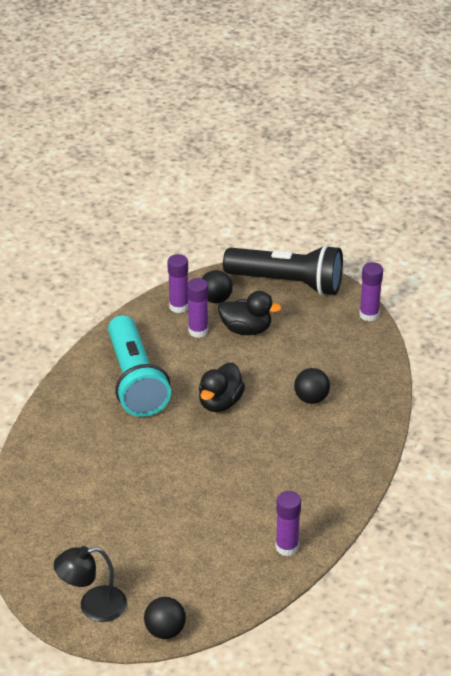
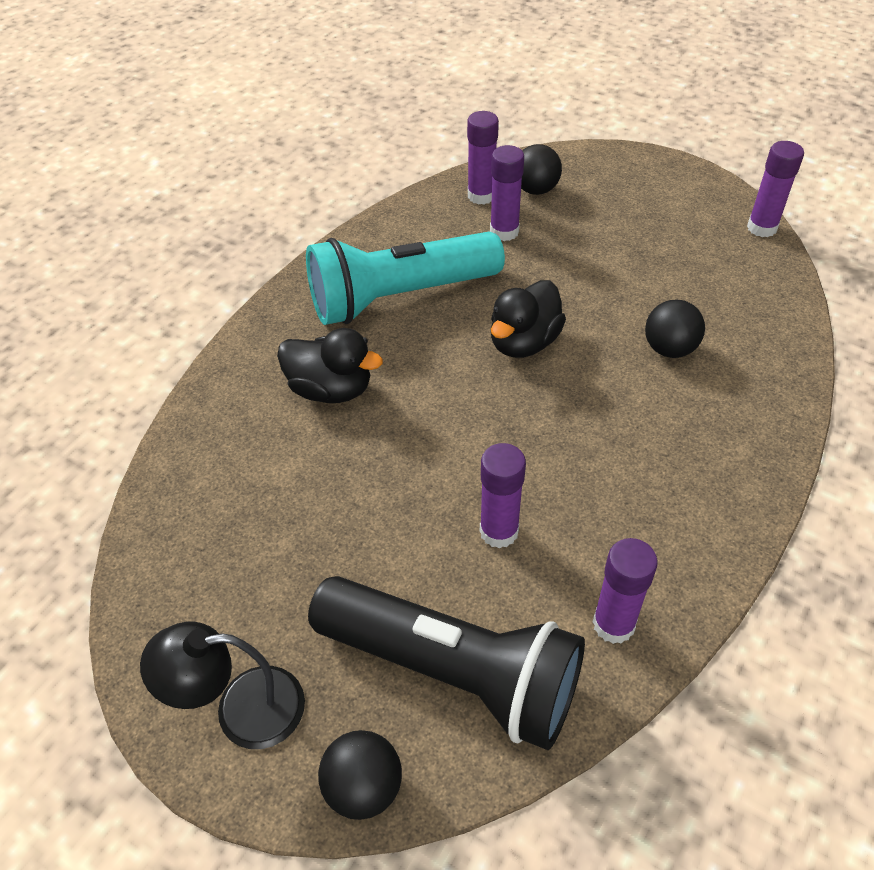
camera: 10 degrees right, 10 degrees up
(135, 381) = (399, 297): turquoise flashlight -> turquoise flashlight turned 75 degrees clockwise
(218, 509) = (499, 531): none -> purple glue stick
(246, 329) = (575, 235): black duck -> black duck (331, 389)
(287, 283) = (641, 175): black flashlight -> black flashlight (453, 672)

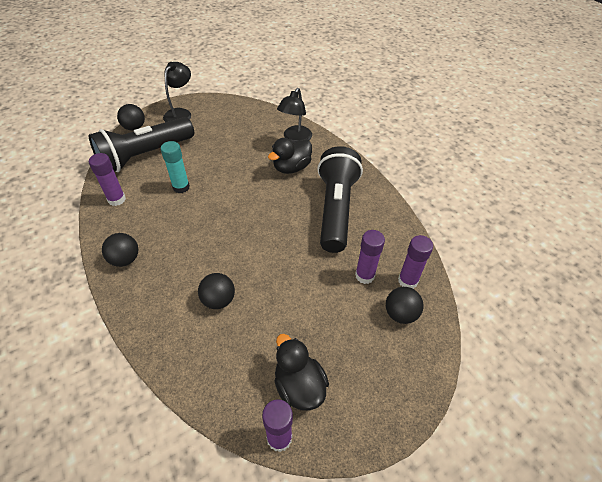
camera: 115 degrees right, 0 degrees up
(234, 422) = (295, 139): none -> black lamp
(399, 297) = (336, 209): turquoise flashlight -> black flashlight
(499, 531) = (181, 187): purple glue stick -> turquoise glue stick
(524, 342) = (270, 241): black duck -> black duck (299, 386)
(715, 503) = (125, 259): none -> black ball

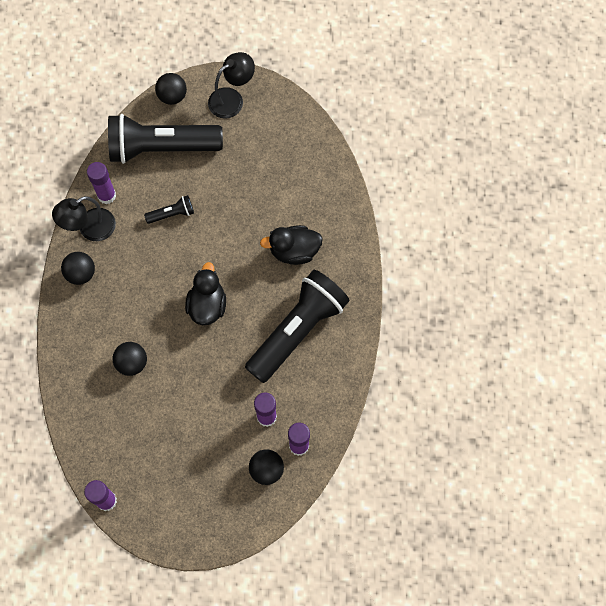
camera: 35 degrees right, 20 degrees up
(181, 187) = (172, 214): turquoise glue stick -> black flashlight
(295, 139) = (327, 211): black lamp -> black lamp (90, 229)
(299, 386) = (145, 474): black duck -> black duck (207, 305)

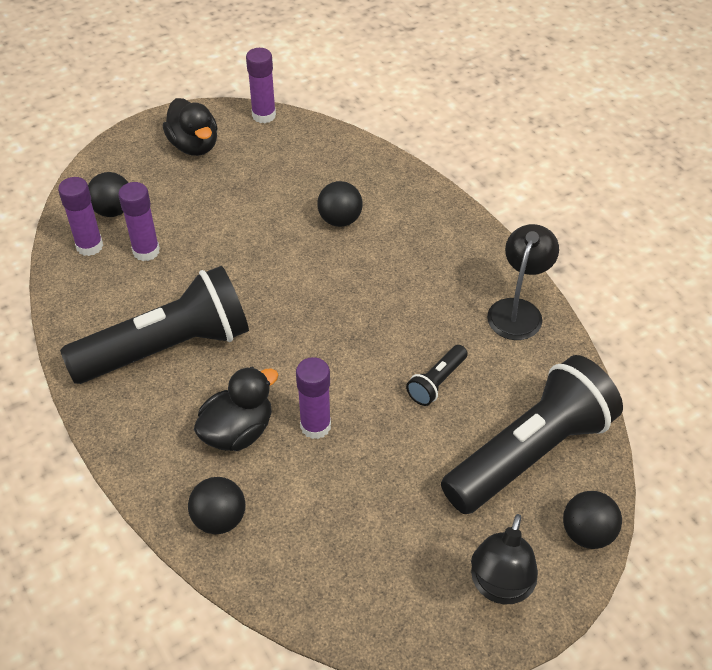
camera: 145 degrees right, 20 degrees down
(81, 274) = (479, 264): black ball -> black ball (219, 519)
(106, 195) = (537, 355): purple glue stick -> purple glue stick (315, 426)
(207, 305) = (302, 313): black duck -> black duck (194, 145)
(298, 330) = (168, 348): black flashlight -> black flashlight turned 120 degrees counterclockwise

